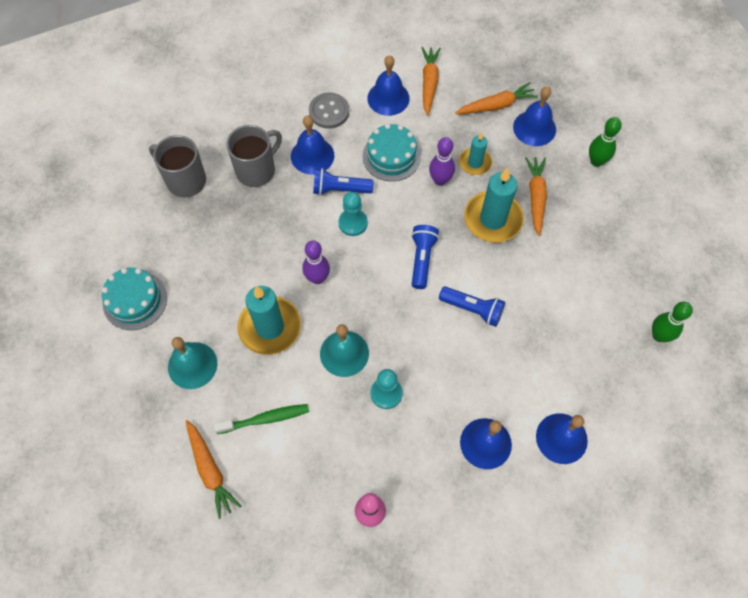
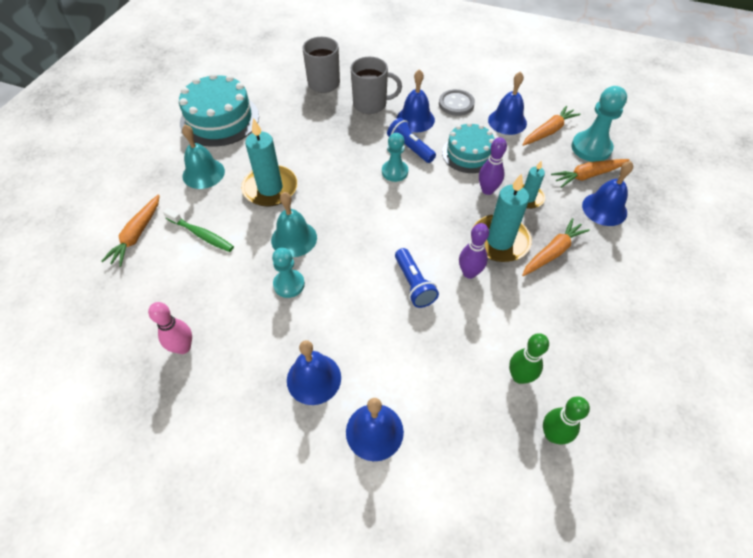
camera: 45 degrees right, 10 degrees down
(135, 300) = (219, 119): turquoise cake -> turquoise cake, size x1.53
(317, 278) = (333, 184): purple bowling pin -> purple bowling pin (469, 273)
(422, 259) = (415, 226): blue flashlight -> none
(474, 75) = (591, 148): none -> turquoise pawn
(496, 105) = (587, 175): orange carrot -> orange carrot turned 135 degrees clockwise
(596, 161) = (637, 266): green bowling pin -> green bowling pin (519, 376)

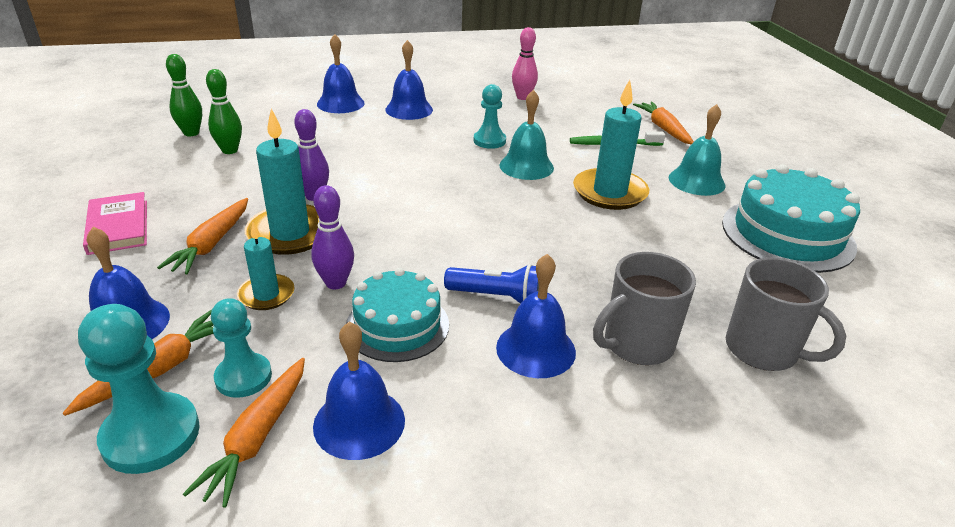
camera: 145 degrees right, 20 degrees down
(394, 172) = (488, 258): turquoise pawn -> turquoise pawn (243, 377)
(413, 284) = (370, 172): blue flashlight -> none
(456, 104) = (490, 418): grey button -> none
(616, 299) = (118, 226): none -> pink book

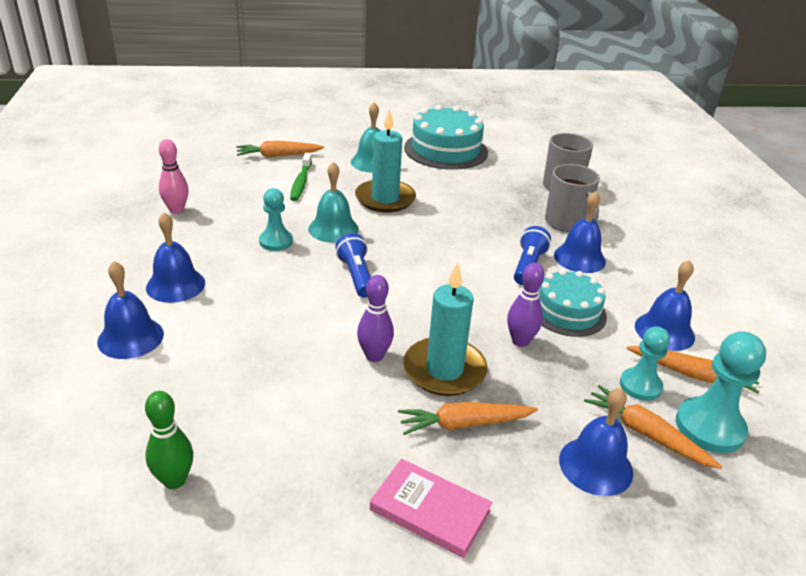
camera: 85 degrees left, 0 degrees up
(118, 226) = (430, 510): pink book -> pink book turned 45 degrees clockwise
(212, 244) = (464, 424): orange carrot -> orange carrot turned 150 degrees clockwise
(230, 150) = (245, 432): green bowling pin -> none
(266, 295) = (541, 380): turquoise candle -> none
(442, 182) = (356, 275): none -> blue flashlight

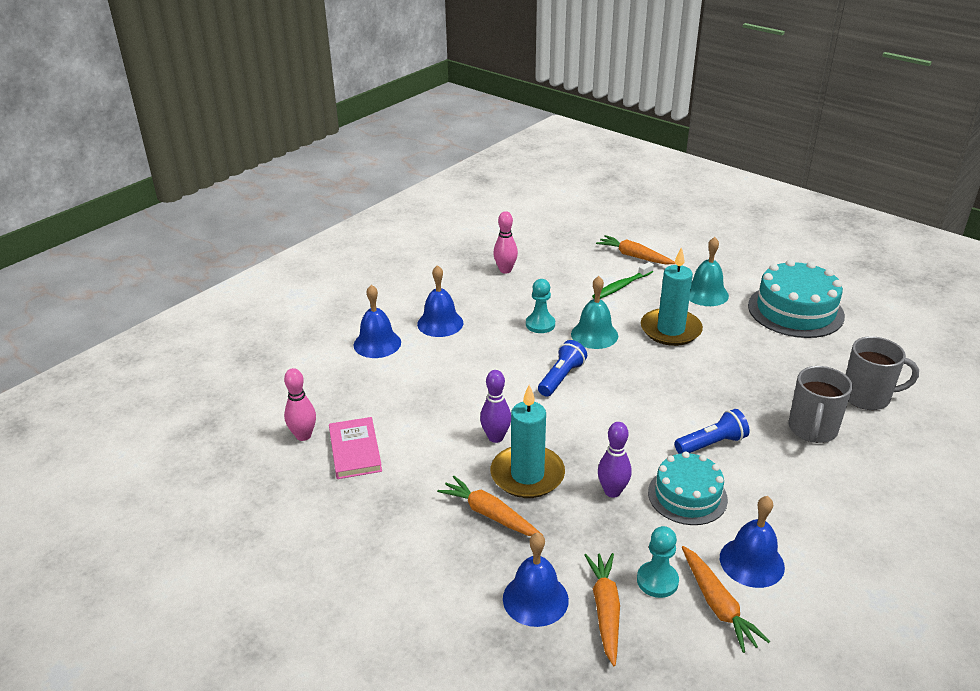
camera: 50 degrees right, 0 degrees up
(174, 480) = (303, 435): green bowling pin -> pink bowling pin
(430, 510) = (399, 543): pink book -> pink book (355, 450)
(579, 258) = (772, 464): blue bell -> none
(709, 427) = (665, 644): turquoise pawn -> none

